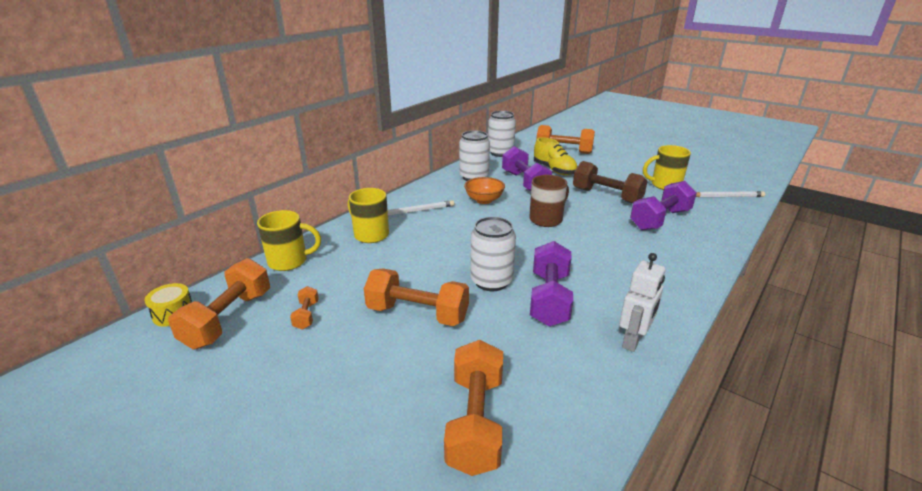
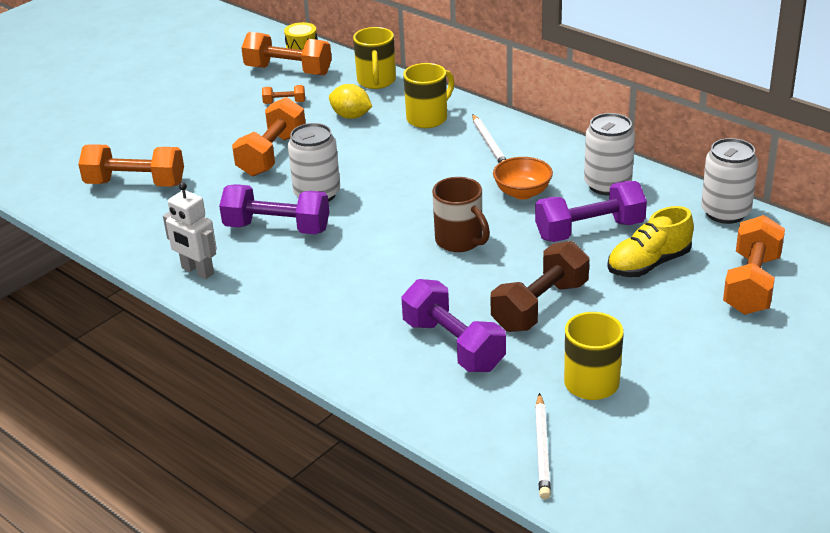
camera: 95 degrees right, 5 degrees up
(353, 271) = (351, 116): none -> yellow lemon

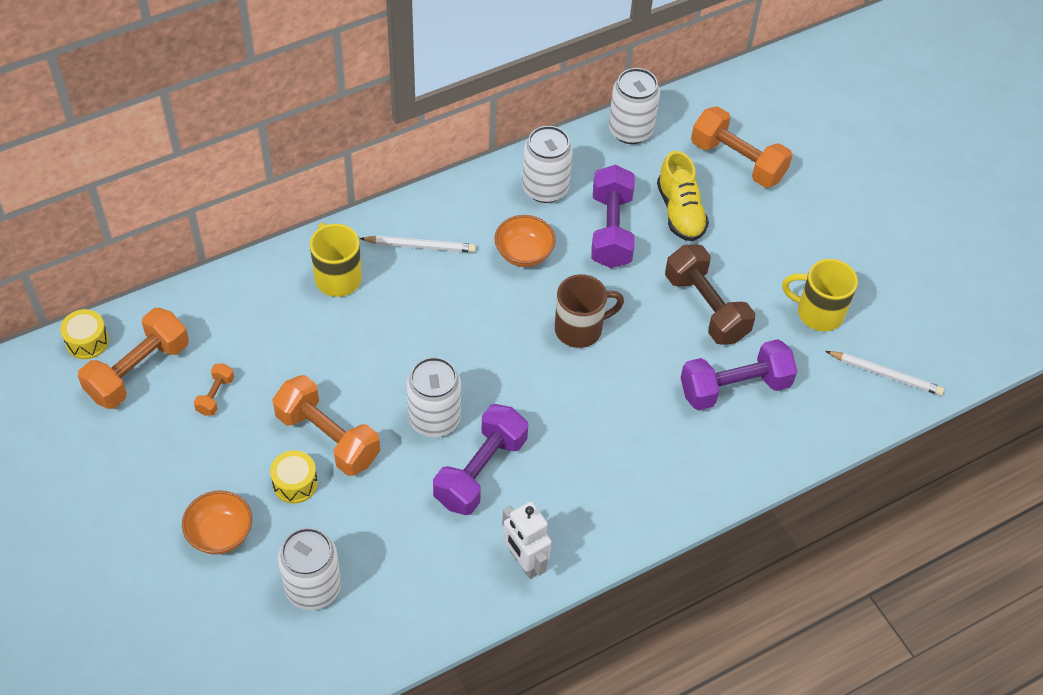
camera: 75 degrees left, 20 degrees up
(135, 184) = (313, 587): orange dumbbell -> white can
(166, 137) = (220, 534): none -> orange bowl
(197, 271) = (524, 562): white robot -> white robot turned 90 degrees clockwise
(223, 152) = (295, 483): none -> yellow drum
(351, 116) = (289, 342): yellow lemon -> none
(376, 82) = (225, 296): yellow mug -> none

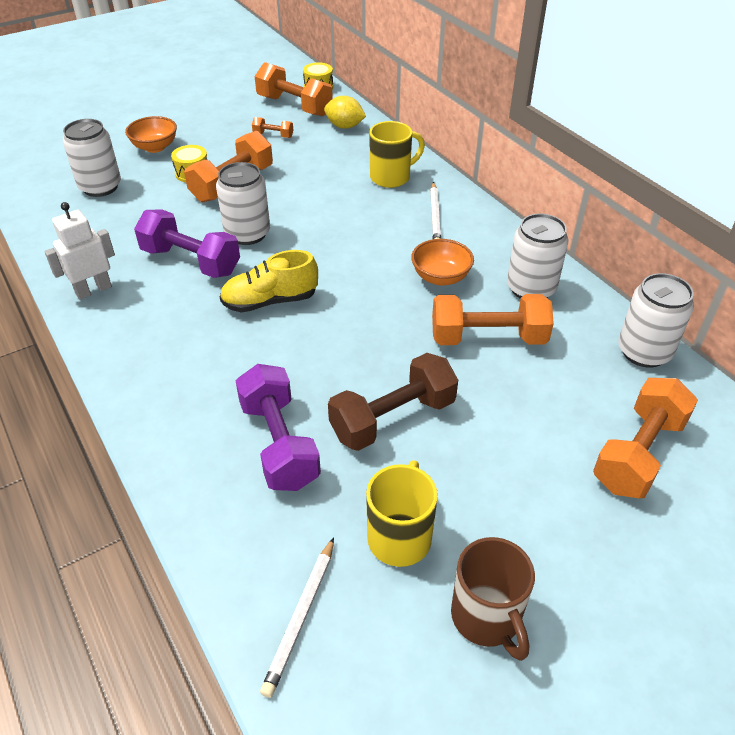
camera: 90 degrees right, 10 degrees down
(208, 316) = (344, 126): none -> yellow lemon
(580, 329) = (352, 318): brown mug -> brown mug (487, 618)
(611, 230) = (488, 338): purple dumbbell -> orange dumbbell
(680, 212) = (532, 396): yellow shoe -> yellow shoe (270, 301)

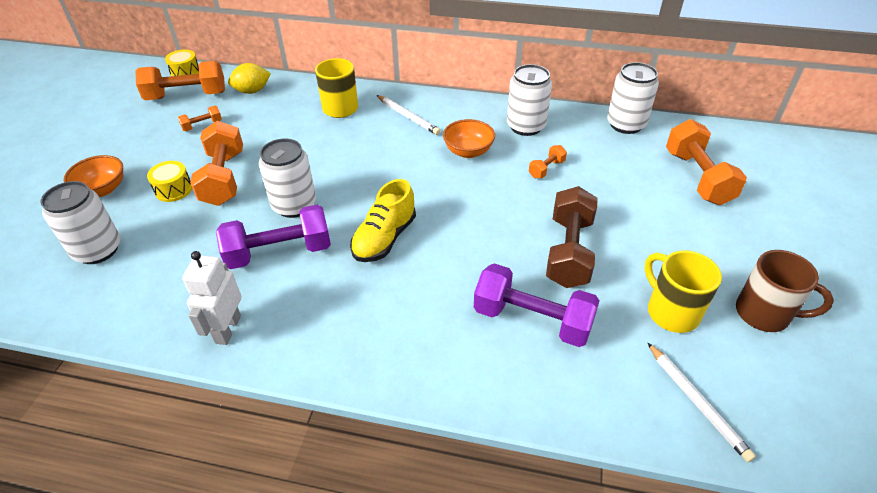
camera: 45 degrees left, 0 degrees up
(488, 338) = (546, 169): orange dumbbell -> orange dumbbell, size x0.47

